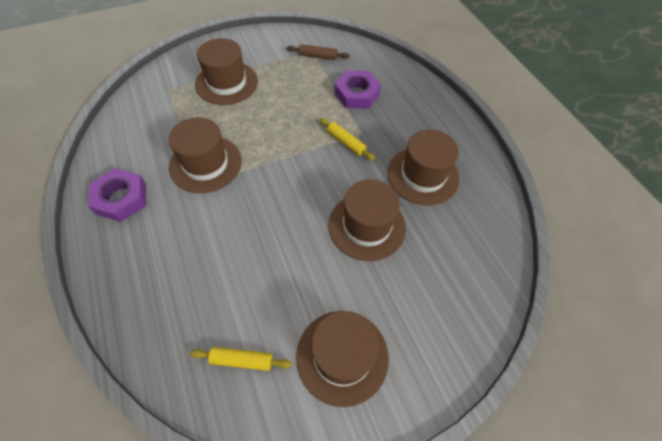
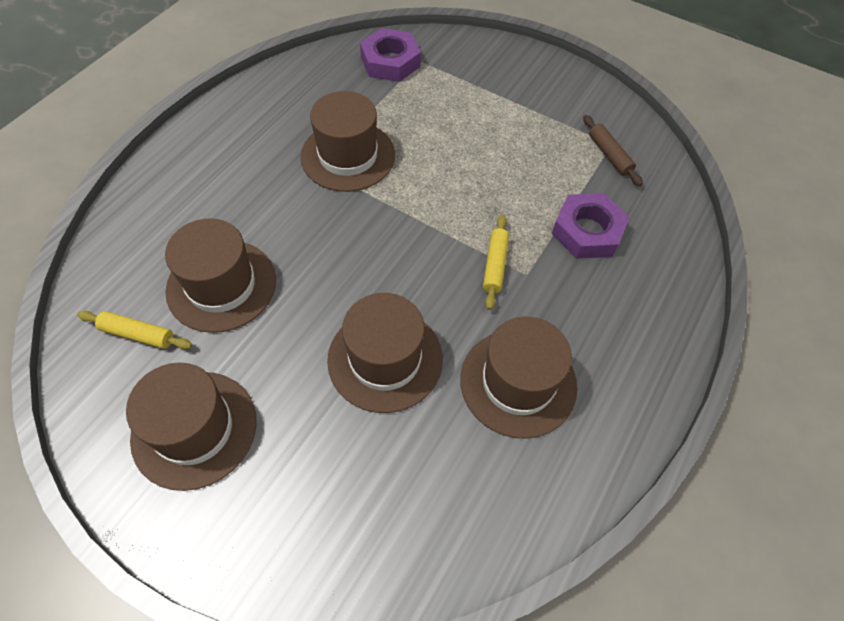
camera: 55 degrees right, 0 degrees up
(121, 198) = (253, 121): purple nut -> purple nut (390, 62)
(226, 83) = (476, 101): brown hat -> brown hat (221, 285)
(242, 360) = (138, 334): yellow rolling pin -> yellow rolling pin turned 45 degrees counterclockwise

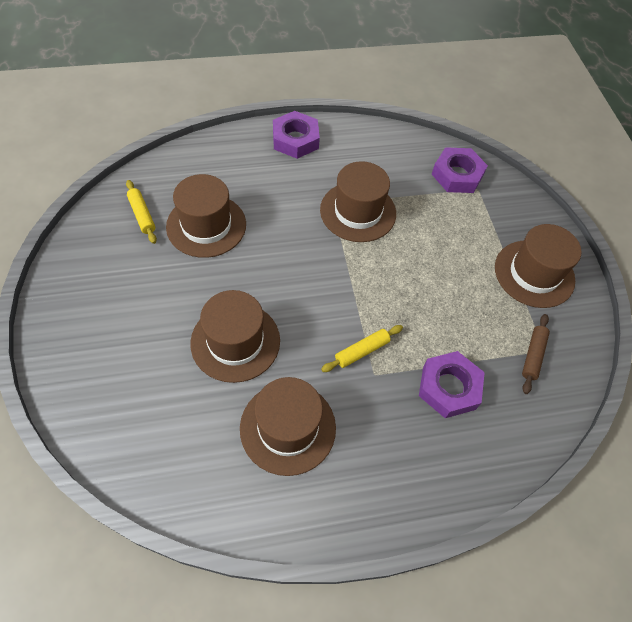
camera: 45 degrees right, 0 degrees up
(194, 429) = (111, 285): brown hat -> brown hat (534, 273)
(209, 137) = (295, 139): none -> purple nut

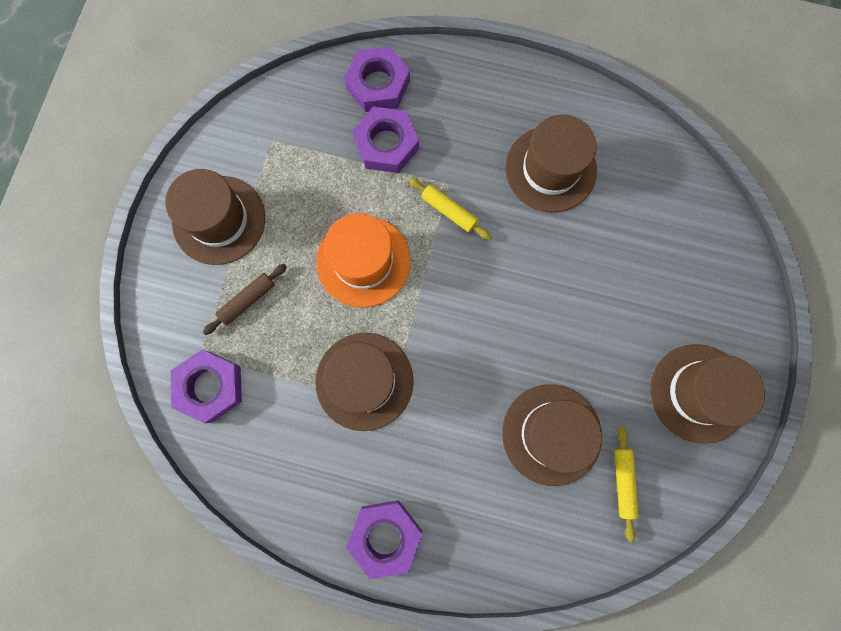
camera: 150 degrees left, 20 degrees up
(235, 341) = (568, 271): brown hat -> brown hat (698, 393)
(361, 351) = (449, 211): yellow rolling pin -> yellow rolling pin turned 45 degrees clockwise
(407, 286) = (363, 261): none -> orange hat
(493, 443) = (378, 84): none -> purple nut
(532, 355) = (287, 140): brown rolling pin -> brown rolling pin (248, 300)

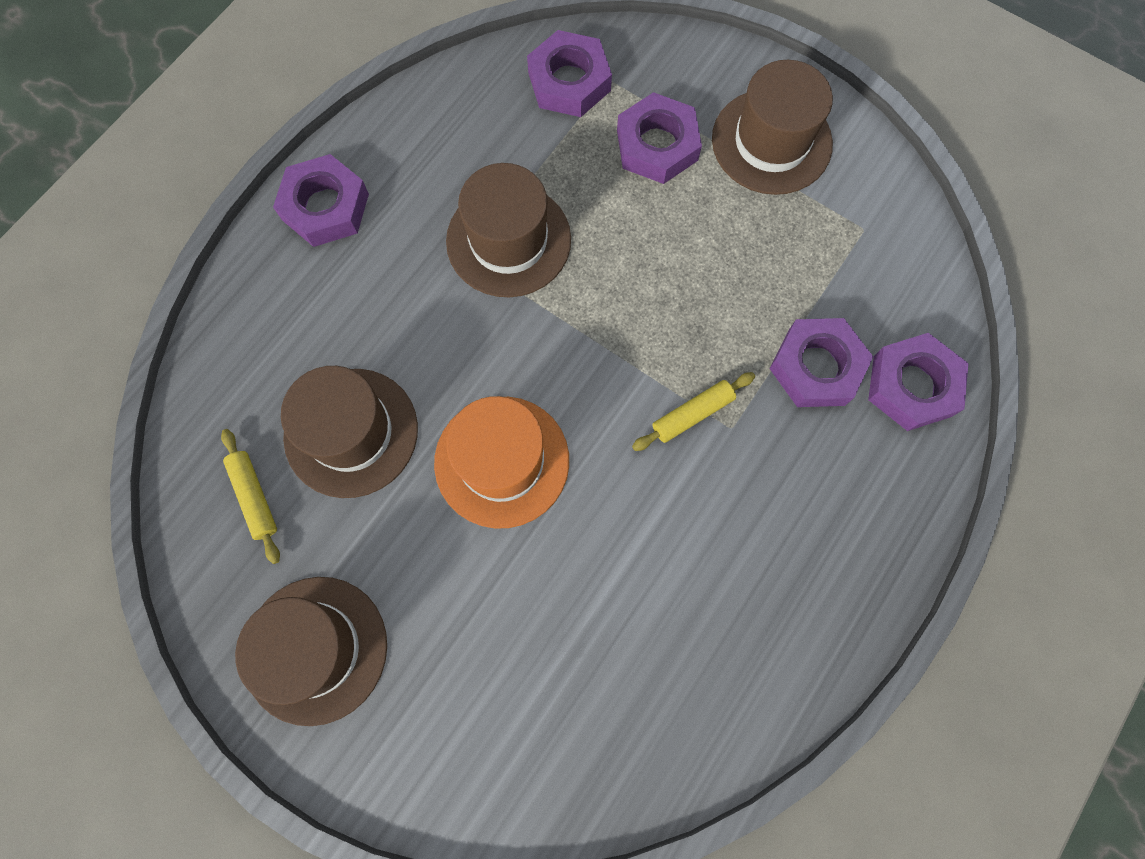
camera: 110 degrees right, 5 degrees down
(248, 300) = (657, 145): brown rolling pin -> purple nut
(363, 261) = (660, 286): orange hat -> orange hat (502, 461)
(550, 169) = (709, 577): brown hat -> none
(623, 482) = (254, 497): yellow rolling pin -> yellow rolling pin turned 45 degrees clockwise

